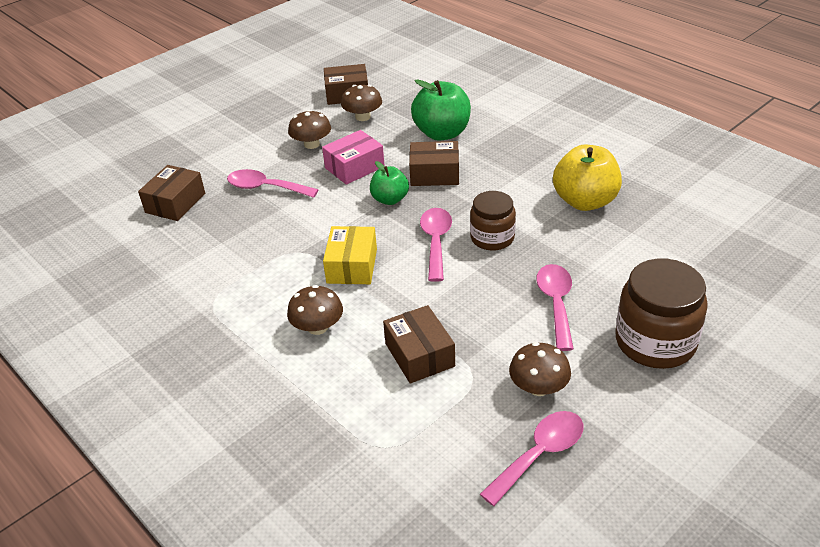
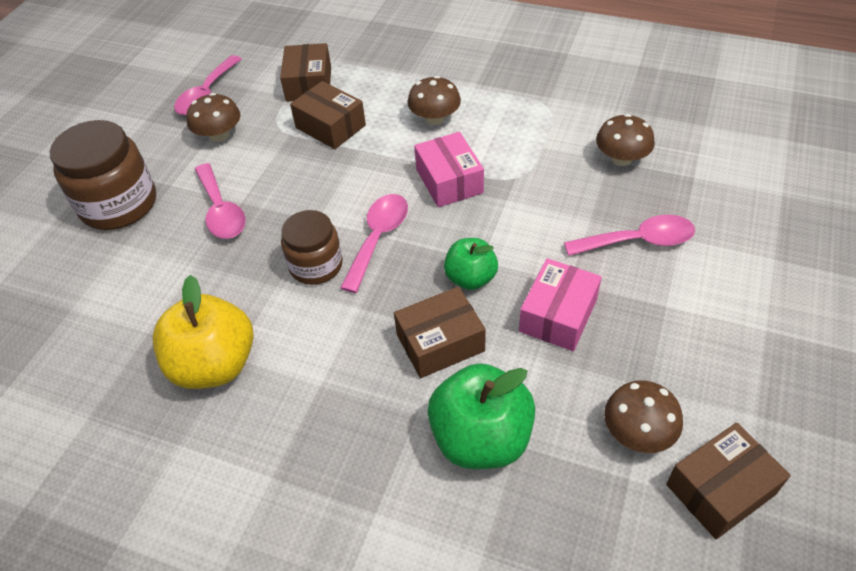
camera: 155 degrees right, 10 degrees up
(175, 203) = (716, 184): brown box -> brown box (309, 84)
(311, 144) = (657, 337): brown mushroom -> brown mushroom (621, 158)
(352, 266) = (449, 181): yellow box -> pink box
(436, 242) = (378, 238): pink spoon -> pink spoon turned 135 degrees counterclockwise

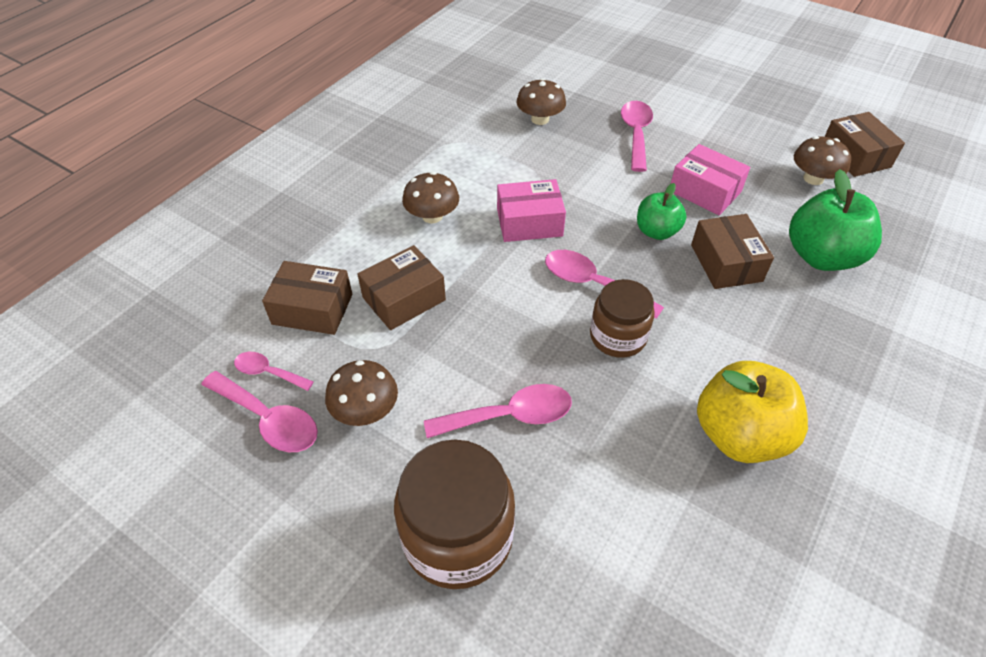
camera: 80 degrees left, 0 degrees up
(246, 82) = (268, 372): none -> pink spoon

